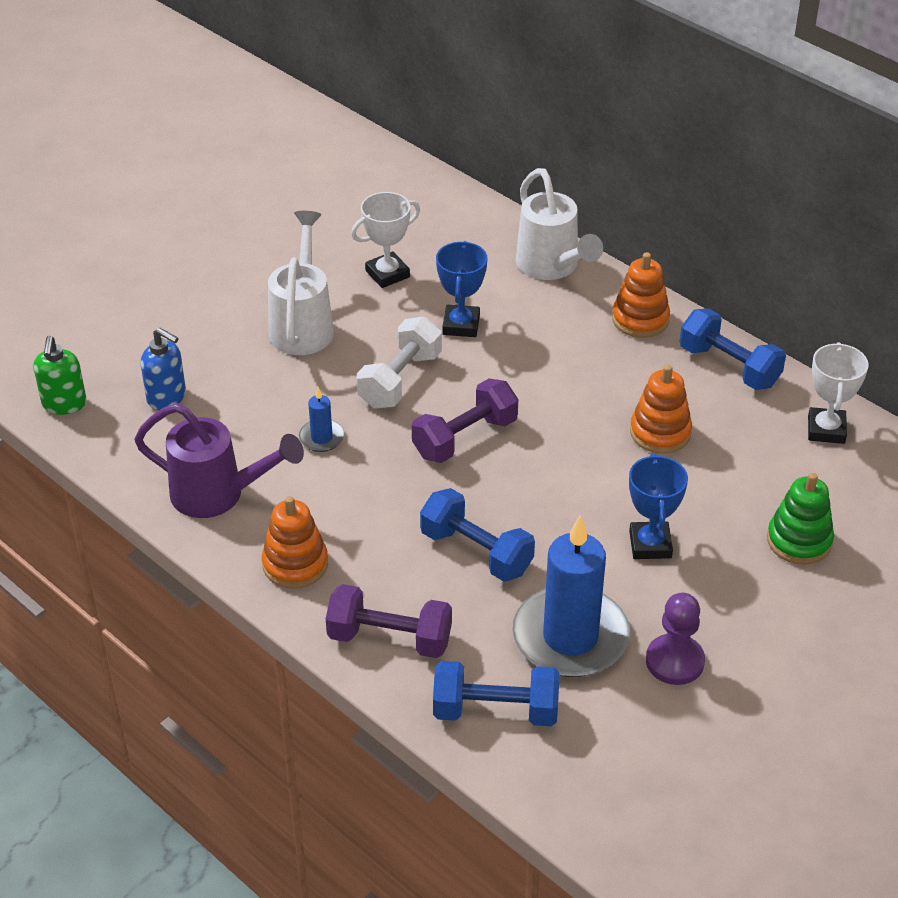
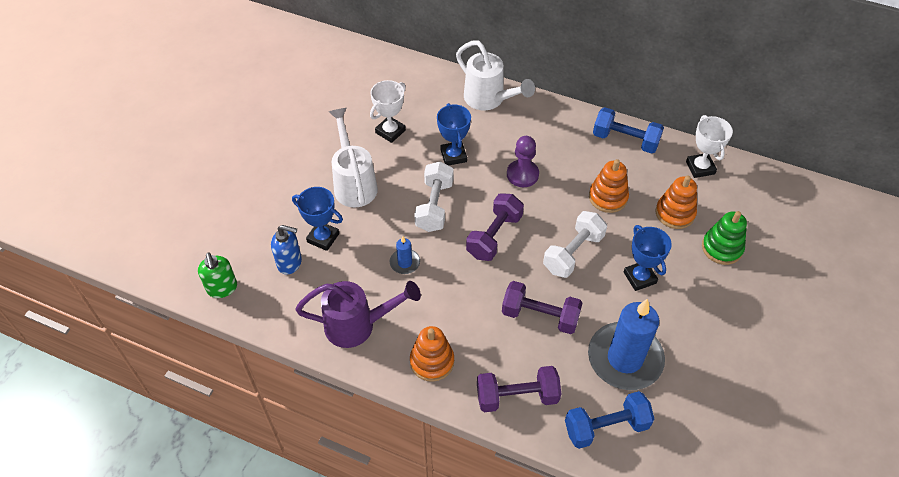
camera: 20 degrees left, 10 degrees up
(226, 380) = (323, 238): none -> blue trophy
(476, 552) = (540, 316): blue dumbbell -> purple dumbbell
(568, 488) = (573, 253): none -> white dumbbell
(640, 319) = (558, 122): orange stacking toy -> orange stacking toy (675, 213)
(674, 661) = (693, 355): purple pawn -> purple pawn (522, 174)

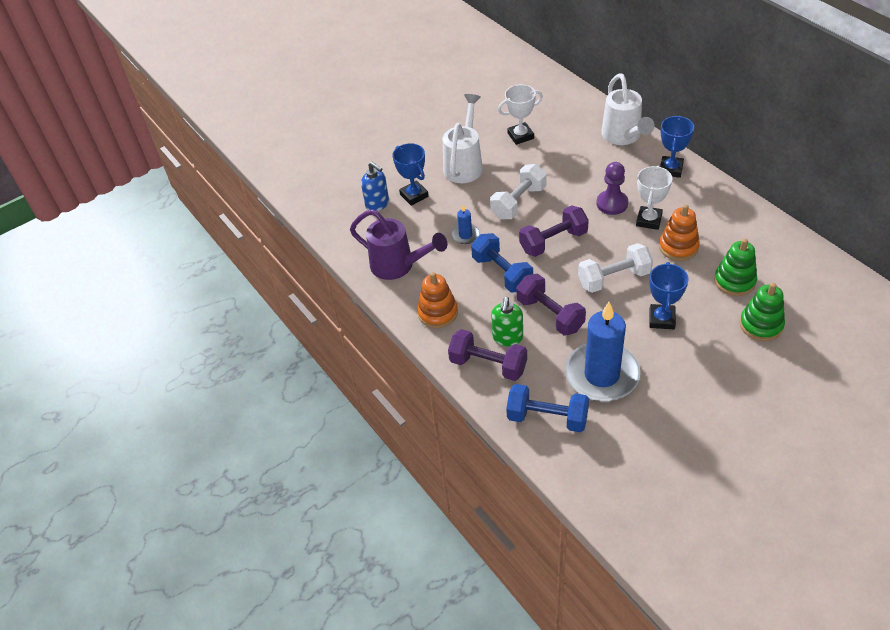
camera: 35 degrees right, 5 degrees down
(222, 288) = (317, 204): green soap dispenser -> green soap dispenser (507, 338)
(453, 156) = (561, 170): blue trophy -> blue trophy (671, 169)
(625, 140) = (729, 207): blue dumbbell -> blue dumbbell (502, 273)
(675, 213) = (734, 281): orange stacking toy -> green stacking toy
(700, 168) = (789, 253): white trophy -> white trophy (649, 220)

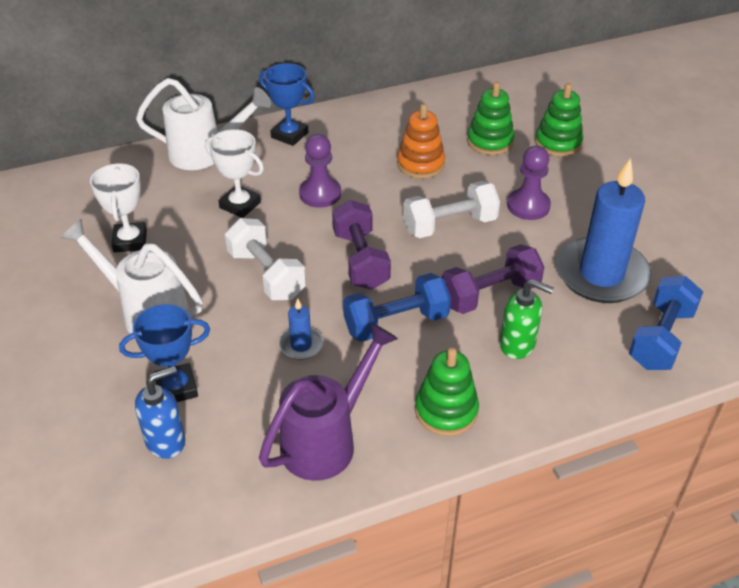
camera: 80 degrees left, 5 degrees down
(437, 313) = (446, 411): orange stacking toy -> green stacking toy
(488, 365) = (561, 376): purple dumbbell -> none
(614, 278) = (449, 225): white dumbbell -> white dumbbell turned 75 degrees clockwise
(649, 220) = (366, 173): white trophy -> white trophy (240, 205)
(662, 319) = (528, 206): blue trophy -> purple pawn

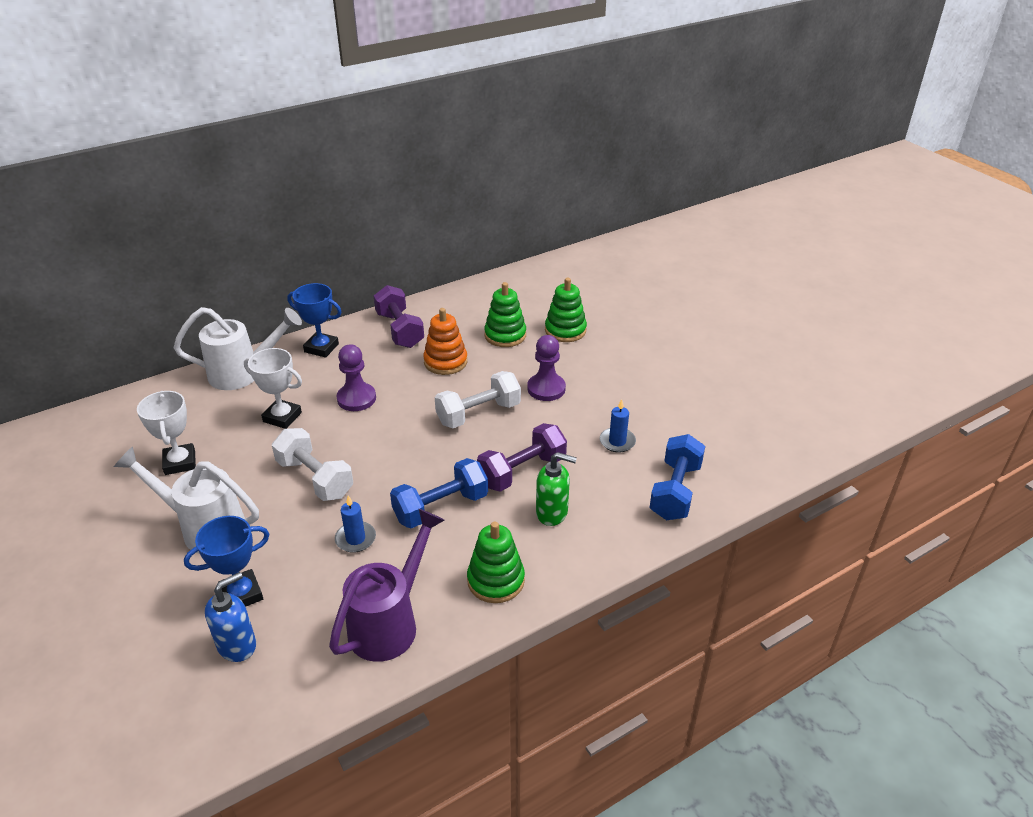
camera: 10 degrees left, 5 degrees down
(360, 260) = (401, 454): purple dumbbell -> purple dumbbell (400, 330)
(601, 274) = (617, 441): blue candle -> blue candle, size x0.44

